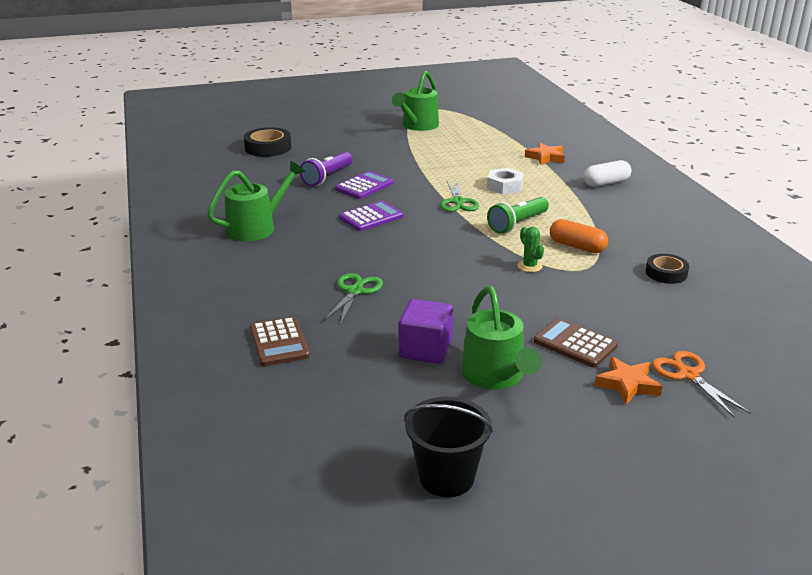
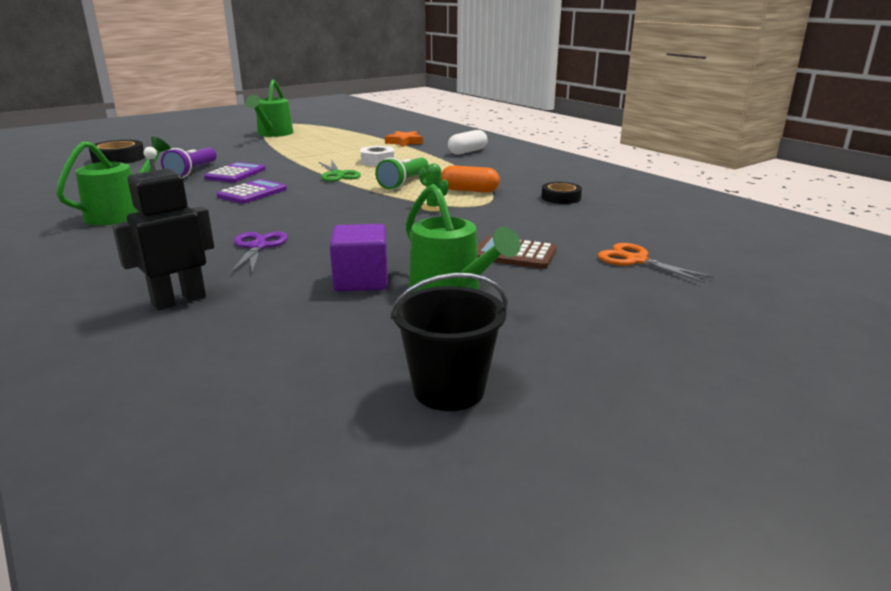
camera: 20 degrees left, 5 degrees down
(279, 342) = (179, 301): brown calculator -> black robot
(355, 291) = (258, 247): green scissors -> purple scissors
(627, 384) = (587, 276): orange star -> none

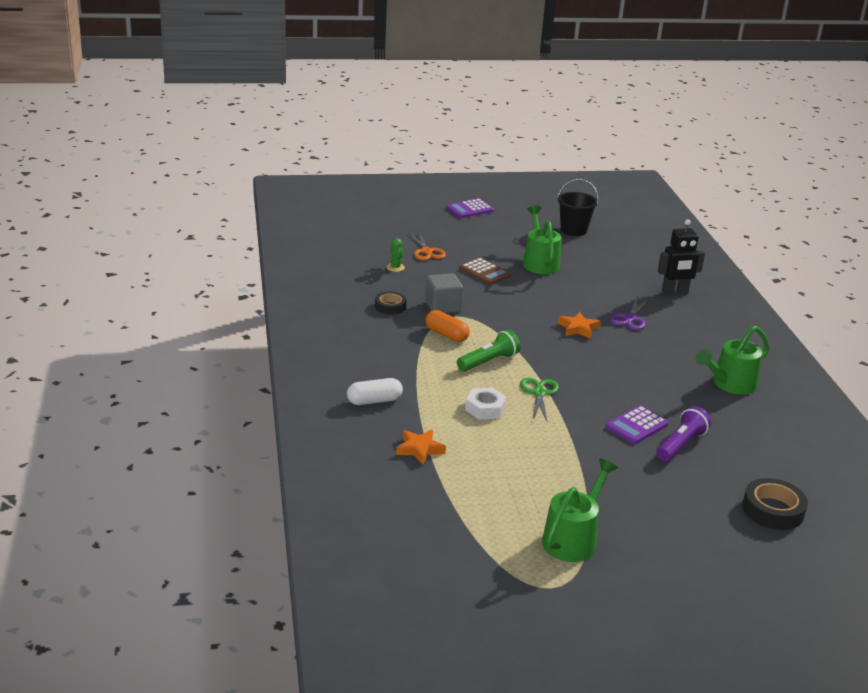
camera: 155 degrees left, 5 degrees up
(252, 193) = (625, 384): purple calculator -> purple calculator (469, 209)
(327, 223) = (578, 328): none -> orange star
(361, 281) = (580, 279): purple cube -> none
(433, 207) = (493, 323): green cactus -> green cactus (395, 267)
(508, 208) = (442, 307): none -> grey cube

